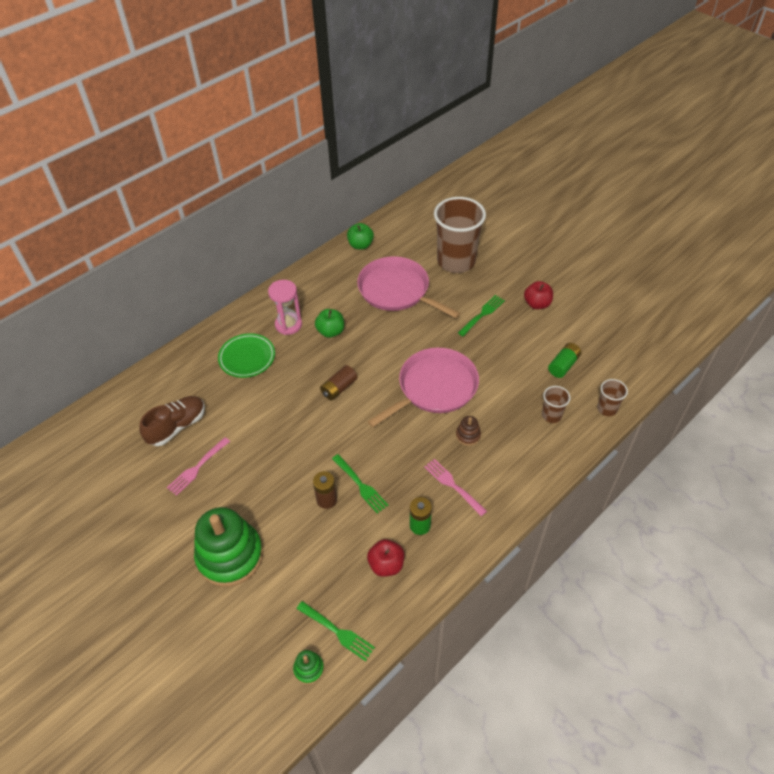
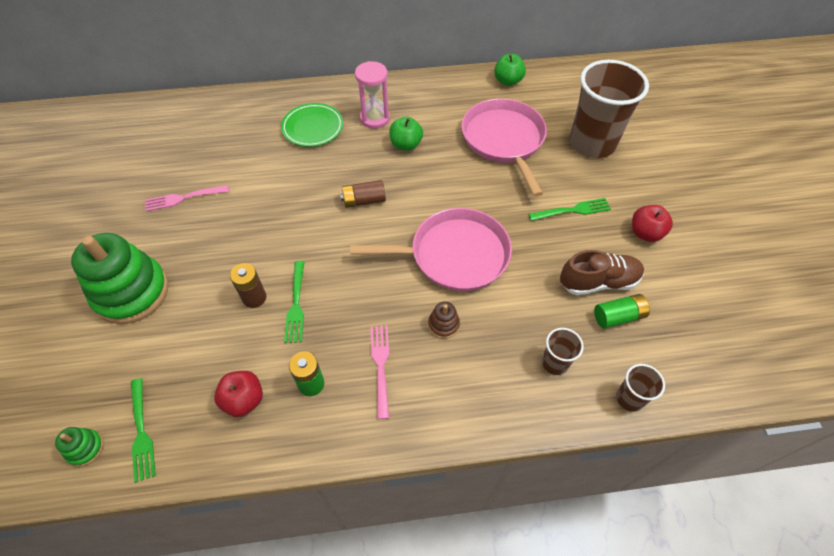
camera: 35 degrees right, 5 degrees up
(177, 426) = (203, 154): brown shoe -> brown shoe (598, 282)

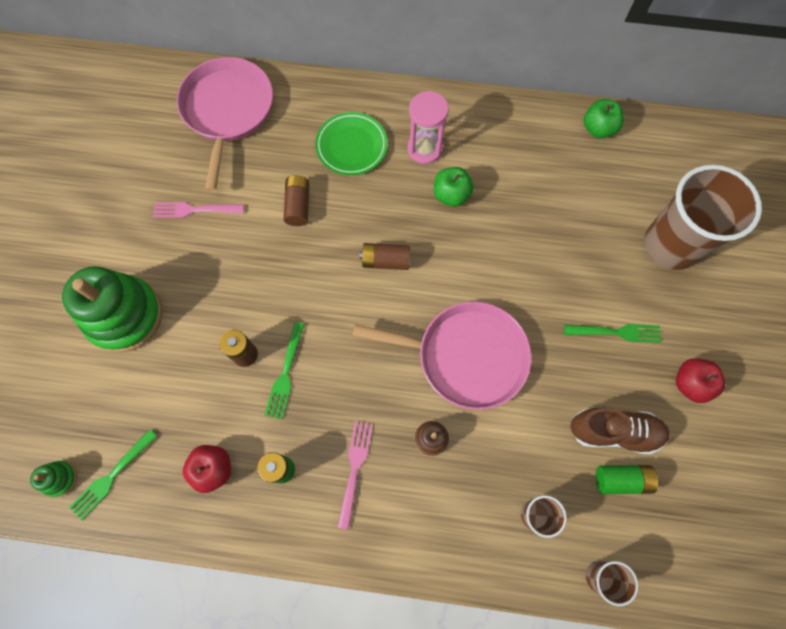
camera: 15 degrees right, 15 degrees up
(141, 431) = (112, 475): green fork -> green fork turned 45 degrees clockwise
(277, 177) = (298, 206): none -> brown battery
(504, 140) = (567, 216): pink pan -> pink pan (227, 111)

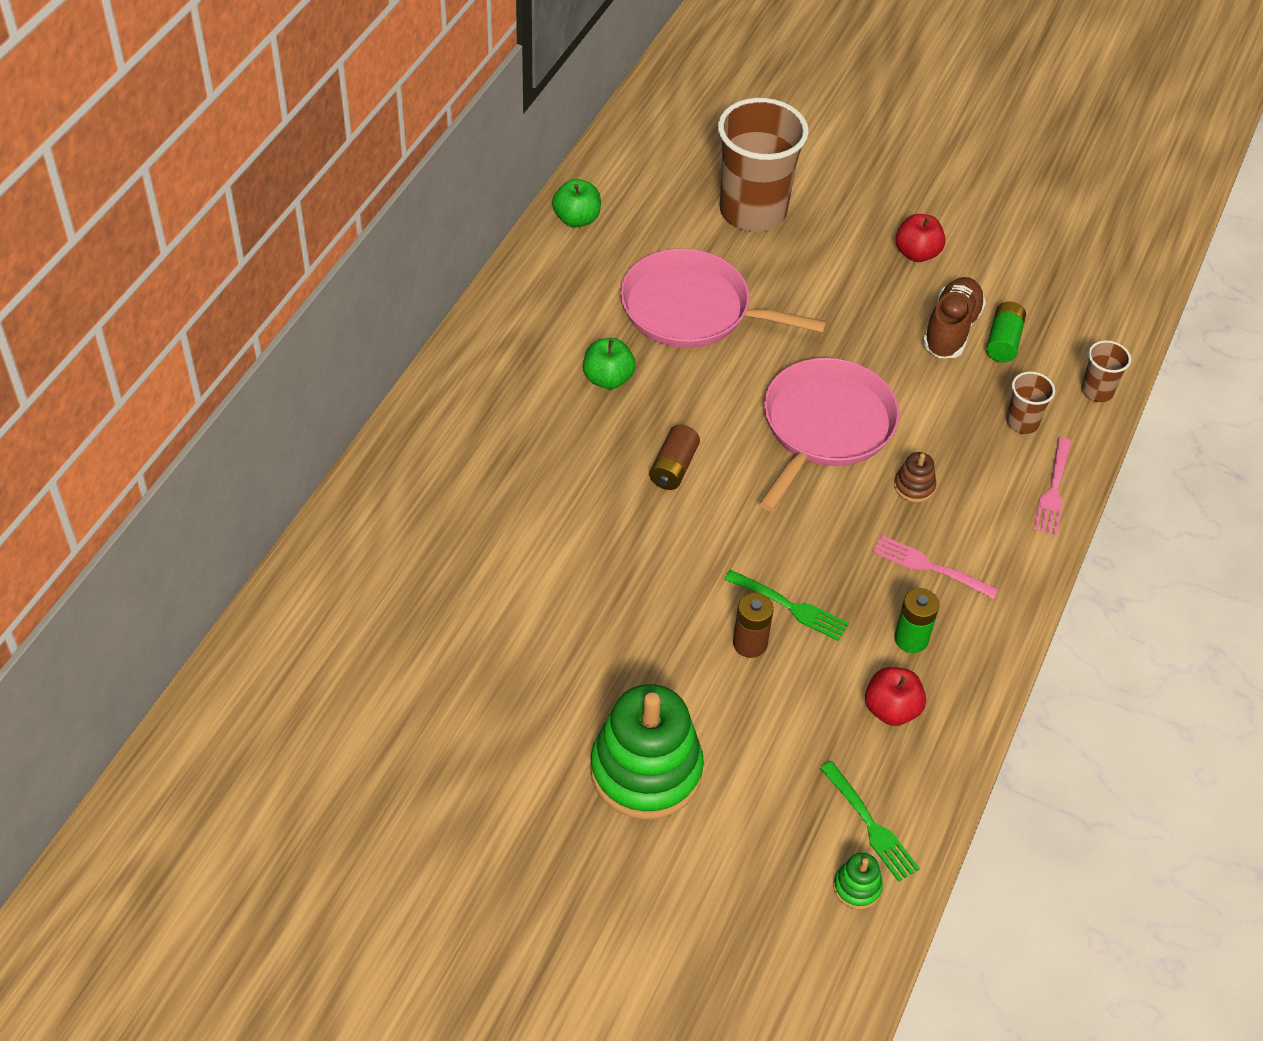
camera: 75 degrees left, 20 degrees down
(195, 210) = (511, 655): pink fork -> pink fork (1053, 489)
(227, 111) = (363, 582): pink pan -> pink pan (692, 309)
(298, 206) = (556, 537): brown battery -> none
(351, 146) = (490, 458): green plate -> none
(425, 149) = (529, 385): pink hourglass -> none
(615, 332) = (840, 291): green fork -> none

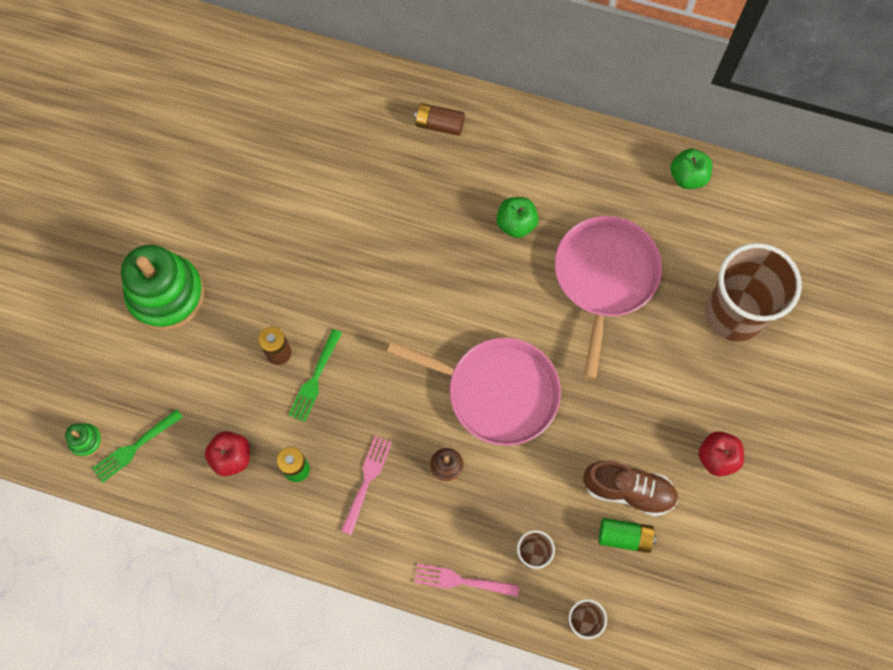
camera: 85 degrees right, 20 degrees up
(673, 467) = (435, 282): brown battery -> brown battery (439, 125)

